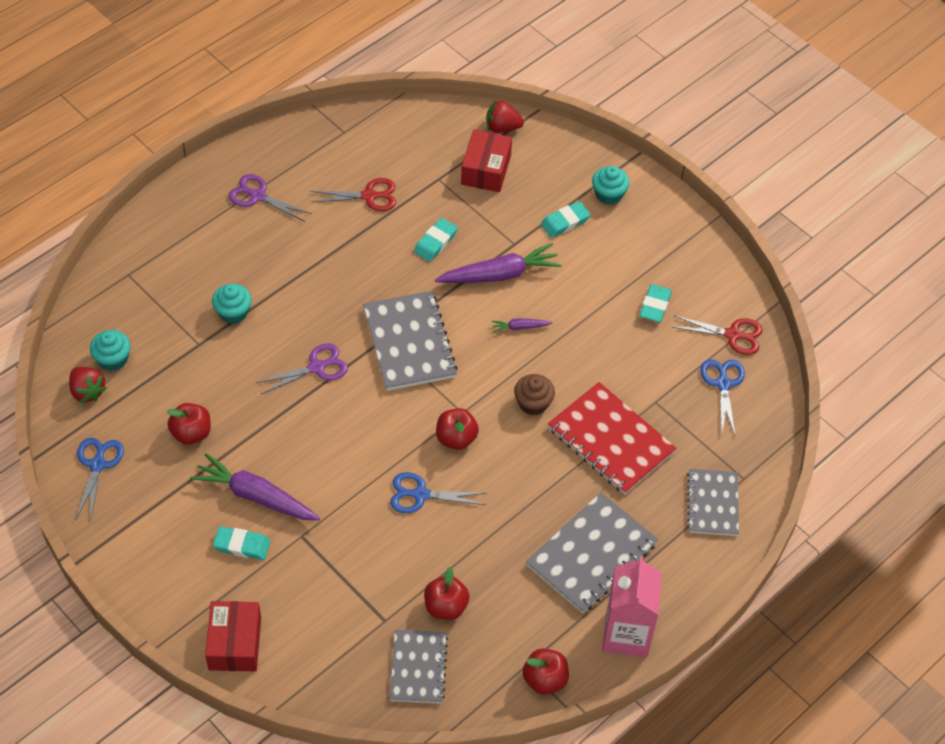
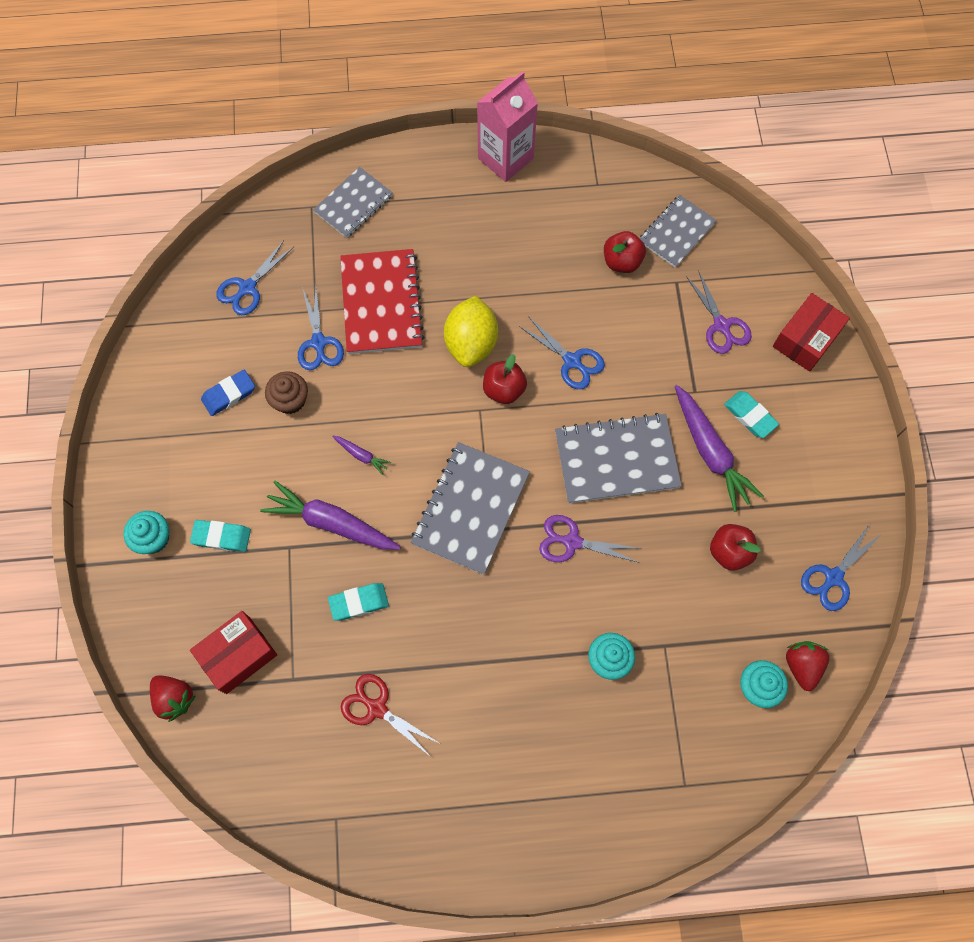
camera: 140 degrees left, 15 degrees up
(258, 196) = (488, 794): purple scissors -> purple scissors (721, 325)
(512, 456) = (471, 343): none -> yellow lemon
(533, 403) = (414, 377): brown cupcake -> brown cupcake (290, 400)
(545, 679) = (591, 167): red apple -> none
(591, 554) = (479, 227): grey notebook -> grey notebook (616, 460)
(628, 381) = (318, 342): none -> blue scissors
(655, 305) = (229, 394): turquoise eraser -> blue eraser
(732, 335) = (195, 323): red scissors -> none

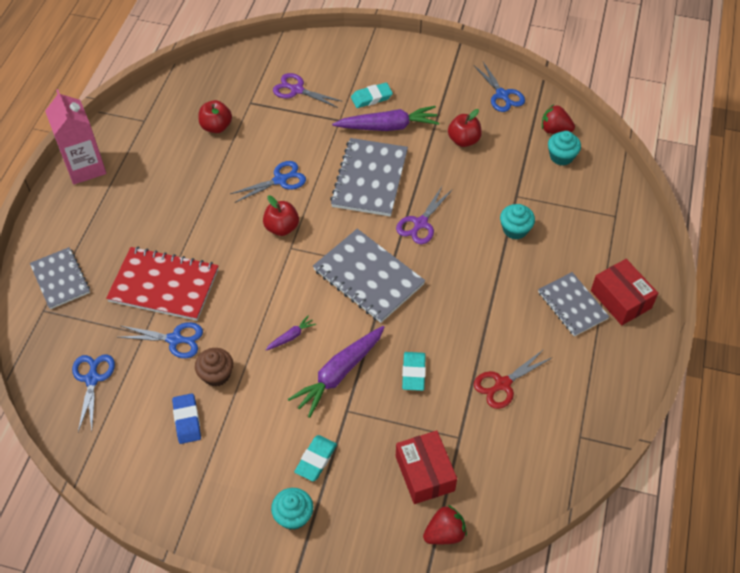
camera: 70 degrees left, 15 degrees down
(247, 288) = (92, 379): blue scissors -> blue scissors turned 150 degrees counterclockwise
(471, 343) = (232, 236): yellow lemon -> none
(676, 232) = (211, 90): grey notebook -> grey notebook (572, 305)
(721, 325) = (297, 90): purple scissors -> purple scissors turned 150 degrees counterclockwise
(805, 339) = (330, 52): red box -> red box (620, 299)

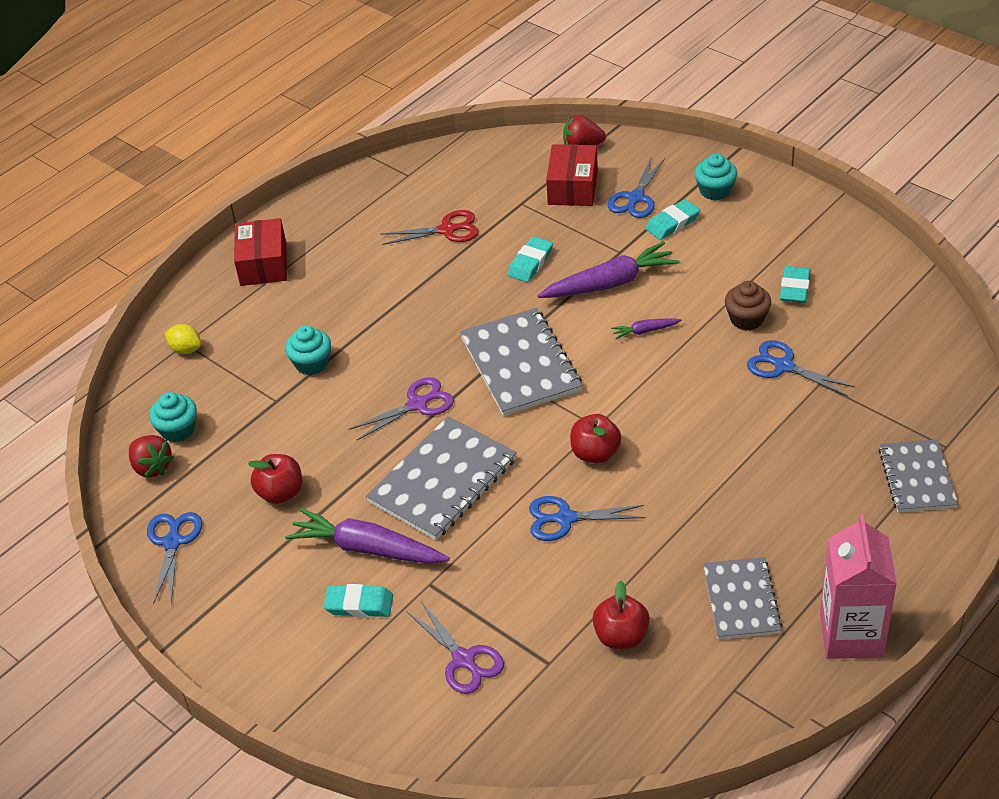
camera: 150 degrees left, 10 degrees down
(92, 379) = (894, 354): blue scissors -> blue scissors (635, 198)
(164, 285) = (778, 429): red notebook -> none
(187, 420) = (794, 288): blue eraser -> turquoise eraser
(572, 305) = (318, 273): grey notebook -> grey notebook (741, 600)
(610, 211) = (186, 349): none -> yellow lemon

